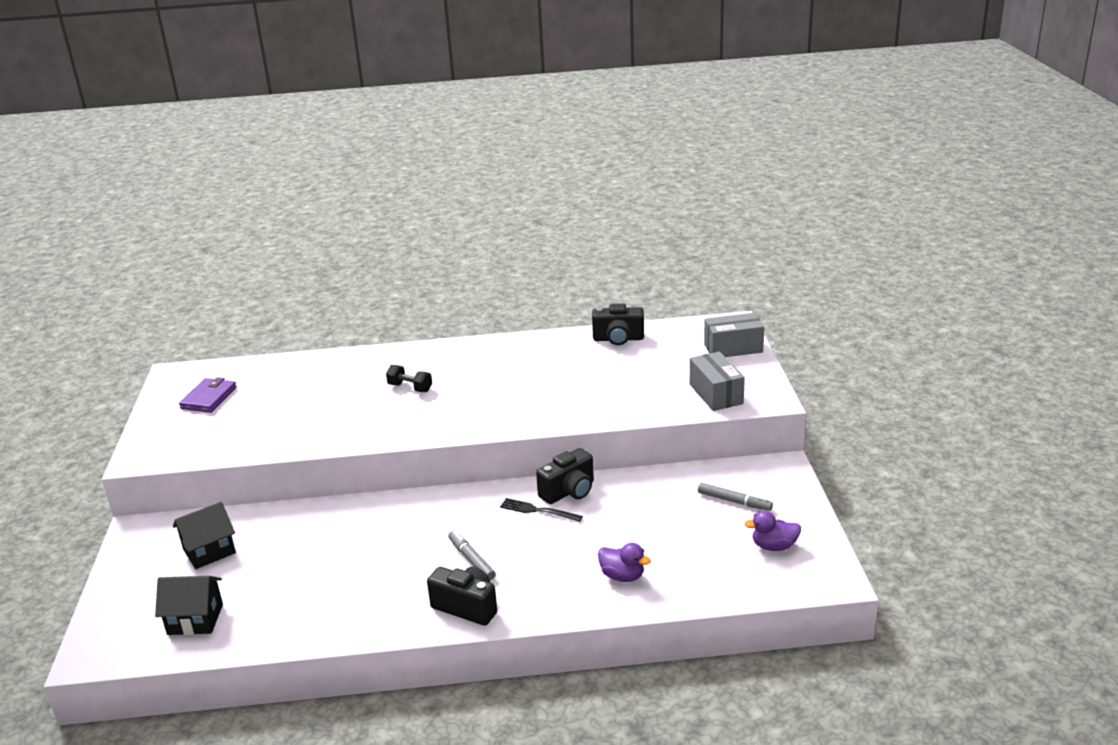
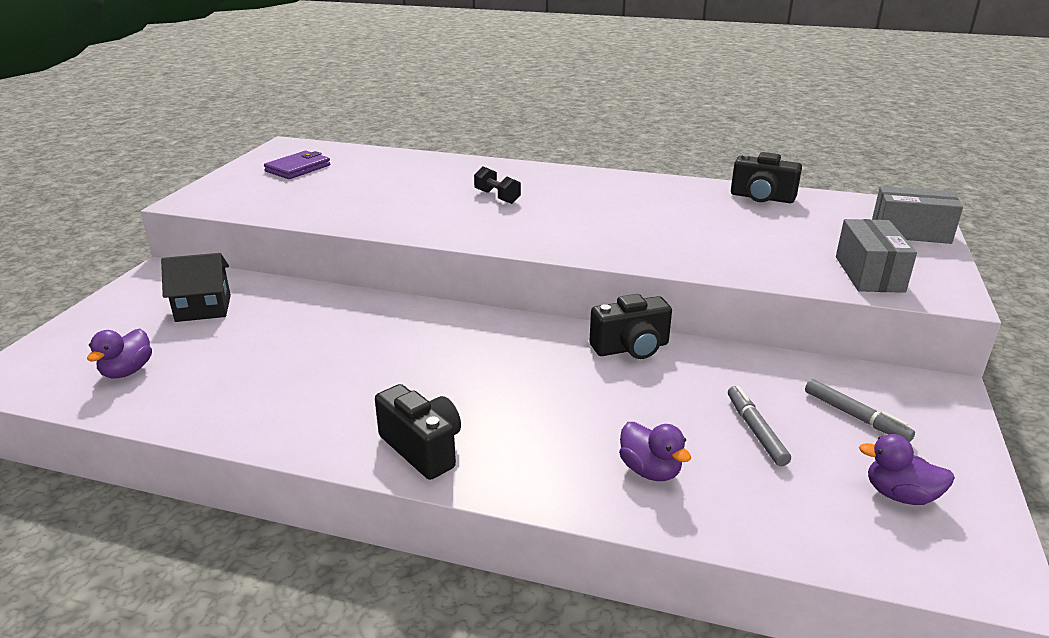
camera: 20 degrees right, 0 degrees up
(195, 619) = (127, 371): black house -> purple duck
(471, 559) = (466, 393): grey marker -> grey marker (756, 431)
(537, 510) = (580, 359): black fork -> none

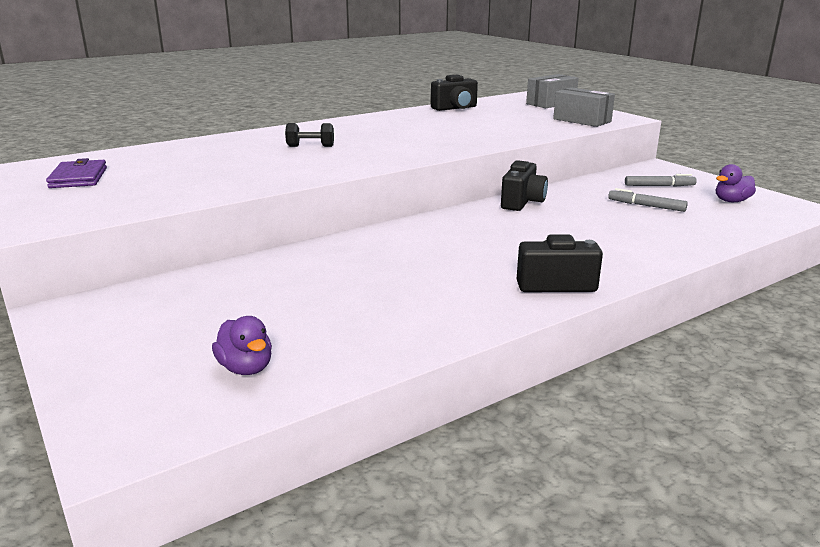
camera: 50 degrees left, 5 degrees down
(203, 308) = (190, 308): black house -> none
(650, 471) = (654, 237): purple duck -> none

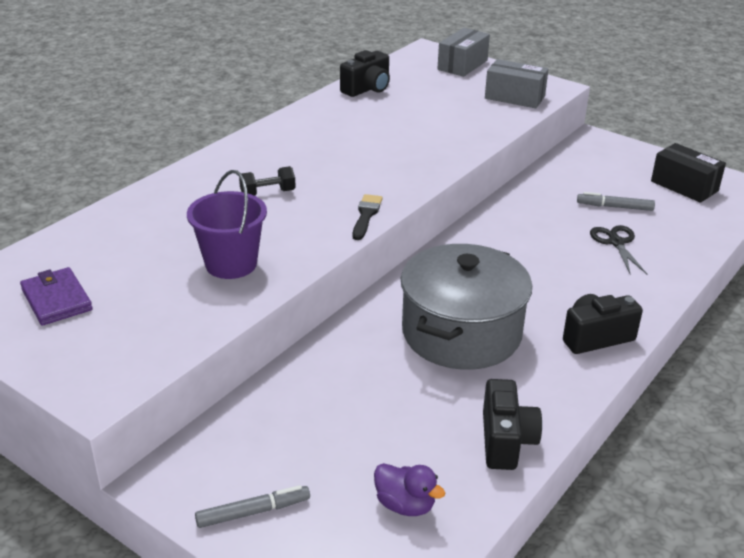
camera: 20 degrees left, 10 degrees up
(233, 176) = (231, 264): none -> purple bucket
(378, 164) = (366, 215): none -> black brush
(421, 262) = (461, 333): none -> grey pot
(522, 202) = (499, 221): black camera -> black camera (506, 441)
(629, 227) = (616, 242): none -> black scissors
(659, 186) = (611, 172): grey marker -> grey marker (253, 512)
(731, 201) = (684, 186): purple duck -> black box

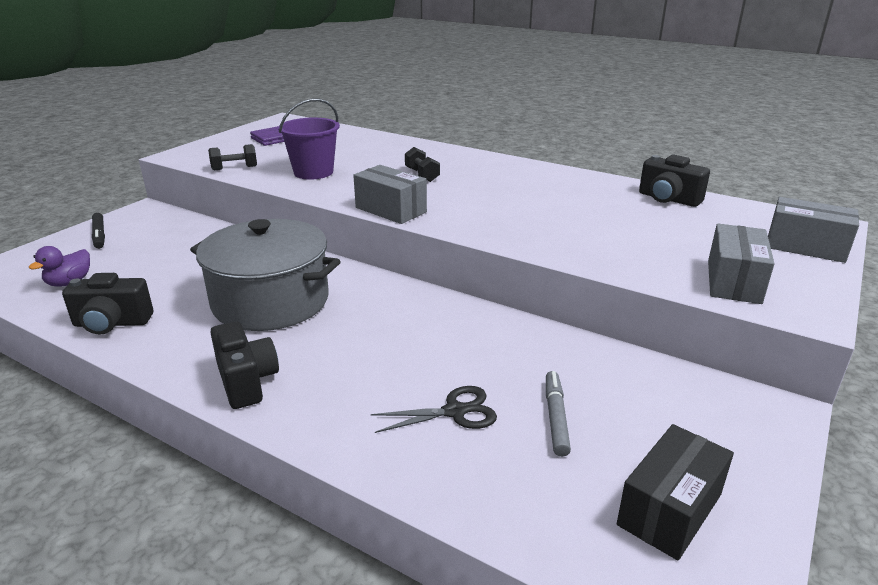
camera: 85 degrees right, 5 degrees down
(187, 329) = (234, 168): none -> black dumbbell
(253, 512) = (99, 235): grey marker -> black marker
(366, 215) = (391, 210): black brush -> grey box

